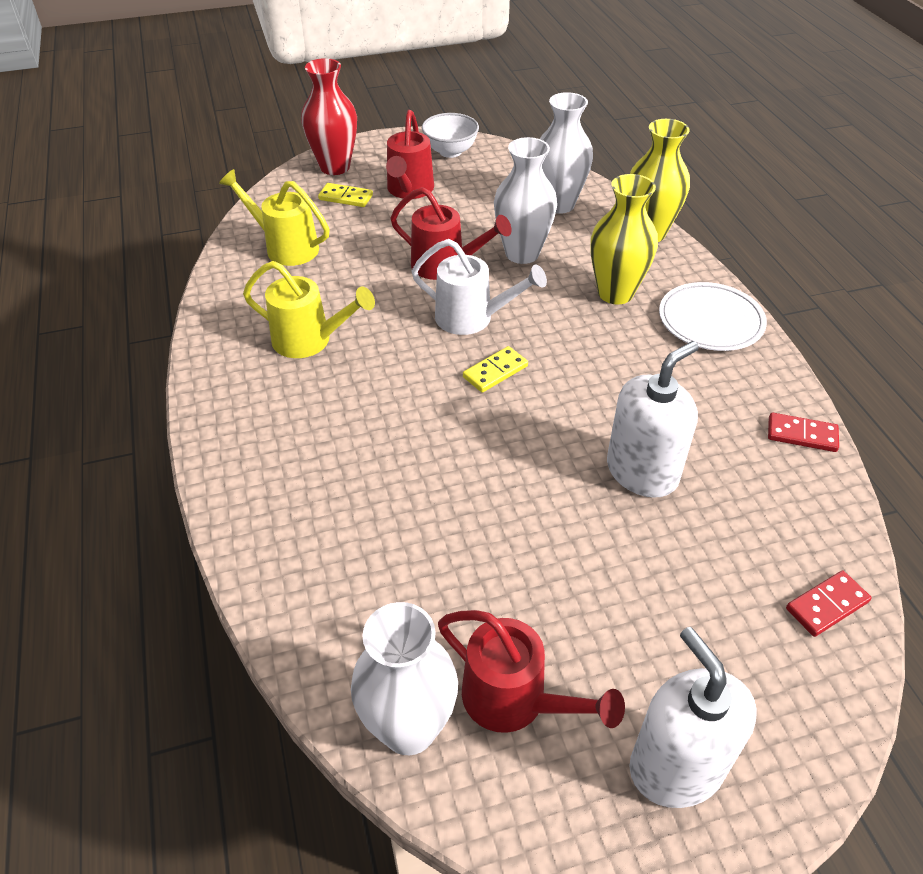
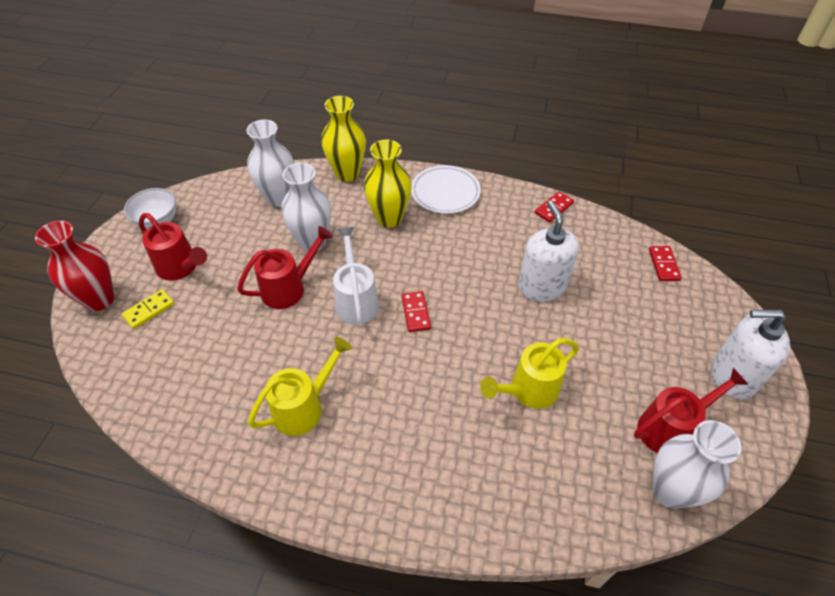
camera: 60 degrees left, 5 degrees up
(285, 247) = (175, 378): yellow watering can -> yellow watering can (528, 390)
(472, 318) = (356, 300): white watering can -> white watering can turned 60 degrees counterclockwise
(495, 371) = (415, 313): yellow domino -> red domino

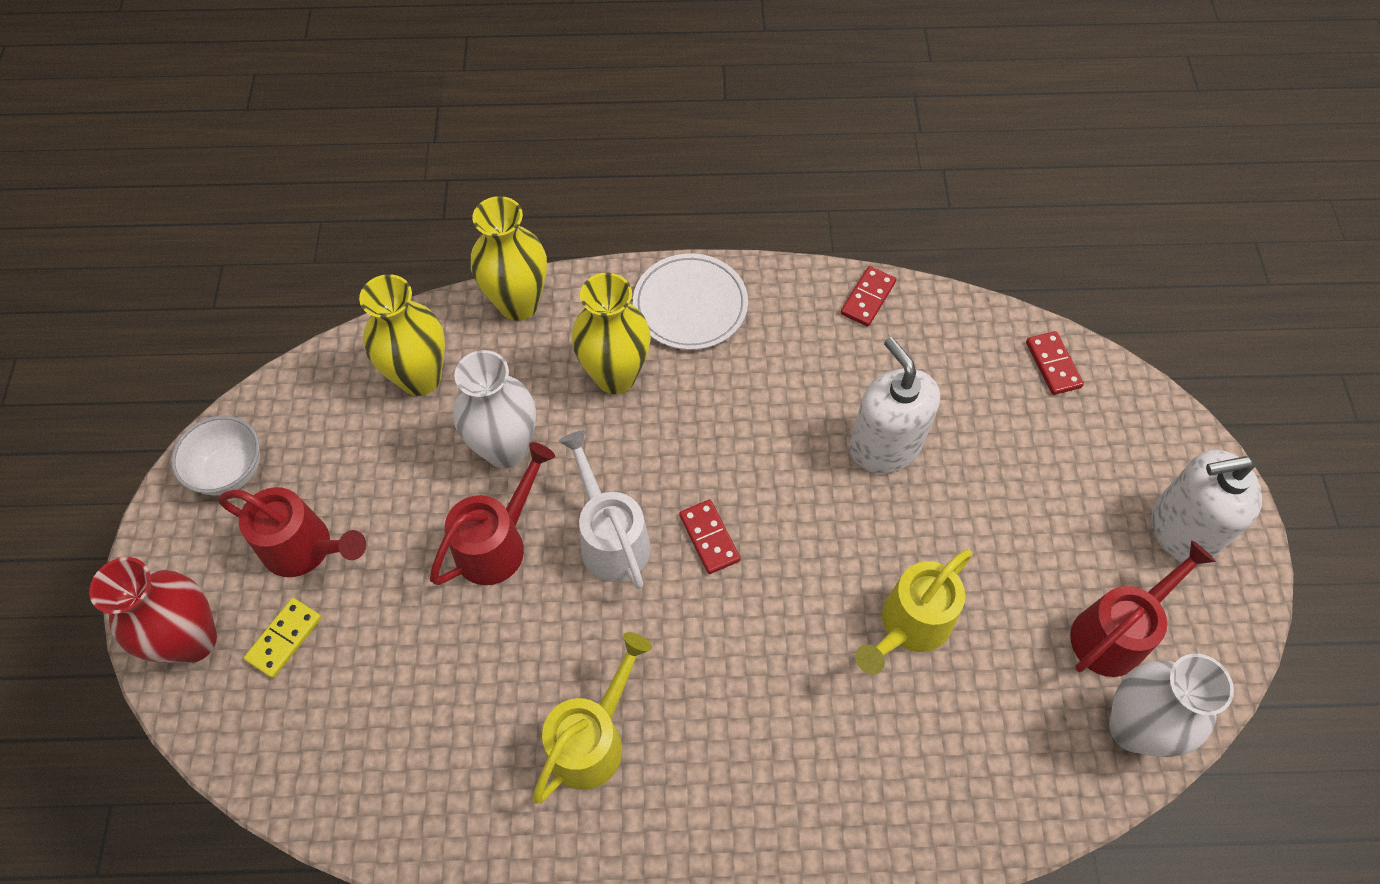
camera: 15 degrees left, 10 degrees up
(279, 198) = (420, 378): white vase -> yellow vase

